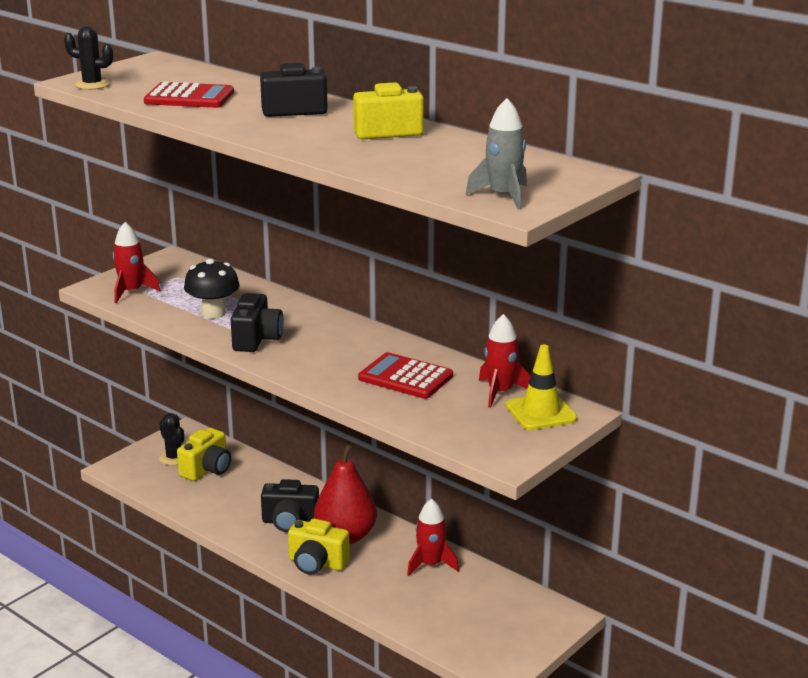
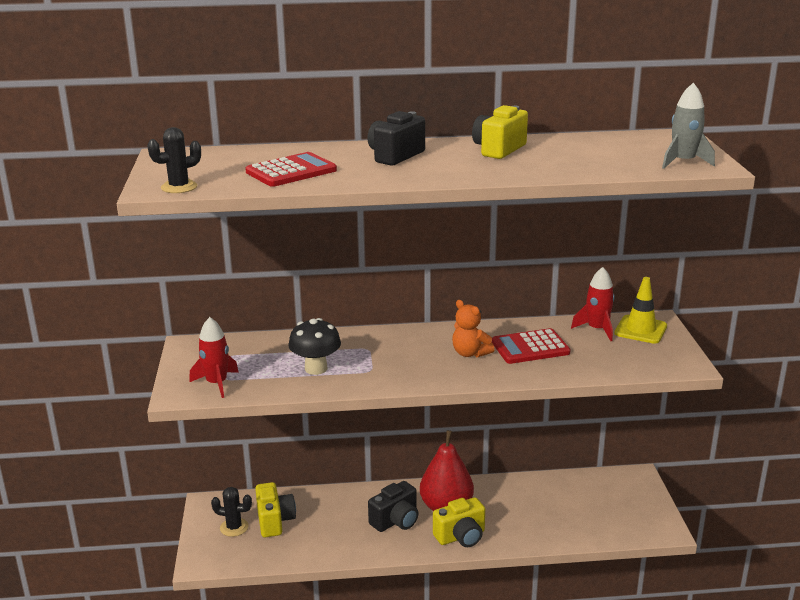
camera: 45 degrees left, 0 degrees up
(256, 339) = (387, 371): black camera -> none
(347, 357) = (470, 353): none -> orange teddy bear
(430, 564) = (523, 493): red rocket -> none

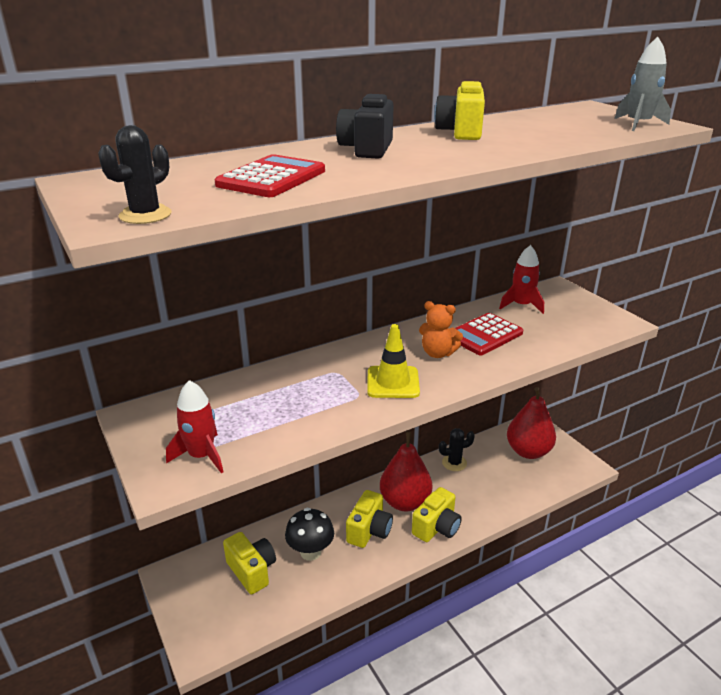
camera: 25 degrees left, 5 degrees up
(234, 527) = (213, 593): black cactus -> black cactus (454, 463)
(316, 368) = (301, 408): black mushroom -> black mushroom (310, 552)
(396, 521) = (369, 531): black camera -> yellow camera
(609, 499) = (528, 451): none -> red pear
(640, 330) = (555, 298): yellow traffic cone -> yellow traffic cone (393, 382)

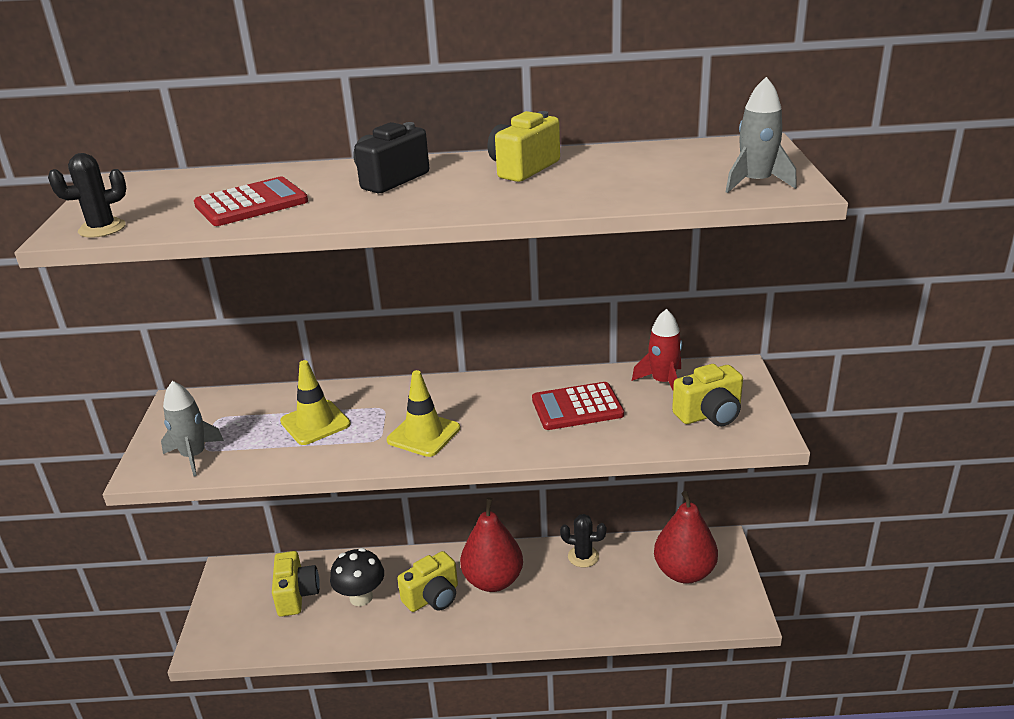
camera: 30 degrees right, 0 degrees up
(201, 456) = (194, 456): red rocket -> grey rocket
(289, 398) = (315, 423): none -> yellow traffic cone
(436, 527) = (504, 620): yellow camera -> yellow camera (709, 415)
(437, 353) = (503, 415): orange teddy bear -> none

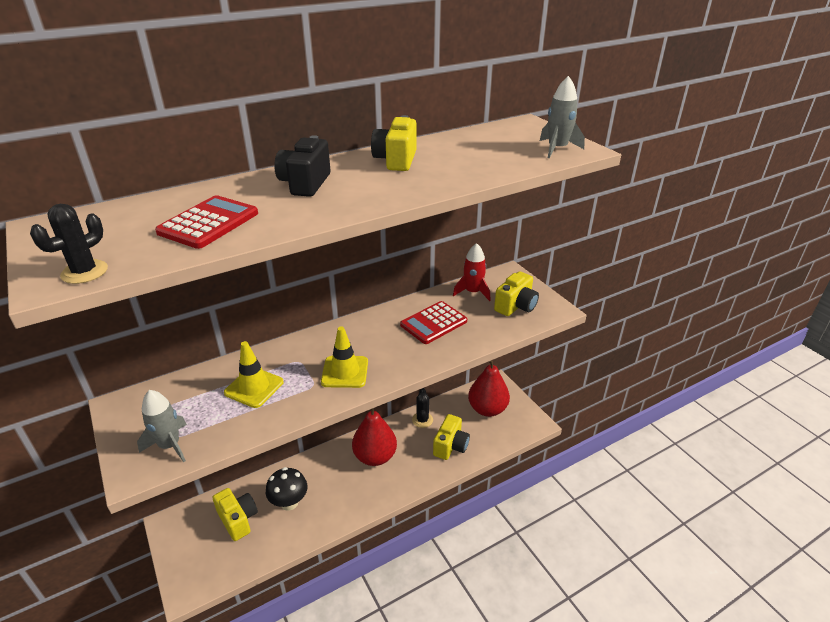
camera: 30 degrees left, 5 degrees up
(433, 597) = (341, 483): yellow camera -> yellow camera (450, 446)
(583, 556) = (422, 420): black cactus -> black cactus turned 75 degrees counterclockwise

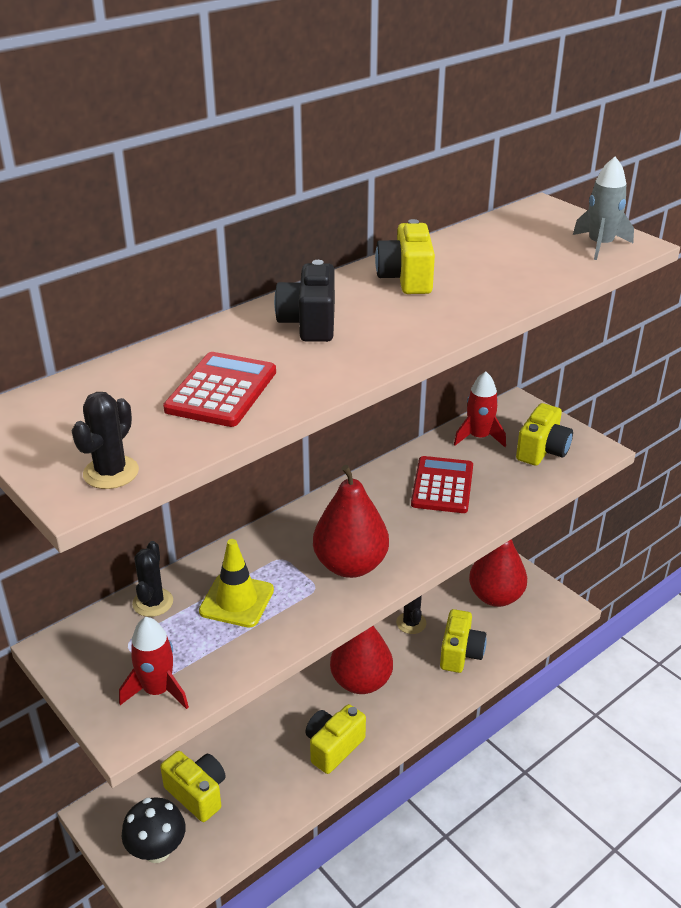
camera: 10 degrees left, 0 degrees up
(169, 445) = (157, 690): grey rocket -> red rocket
(196, 381) = (153, 602): none -> black cactus
(289, 502) = (262, 760): black mushroom -> black mushroom (157, 850)
(341, 501) = (333, 747): none -> yellow camera
(345, 372) = (350, 565): yellow traffic cone -> red pear
(433, 323) = (442, 486): red calculator -> red calculator turned 150 degrees clockwise

